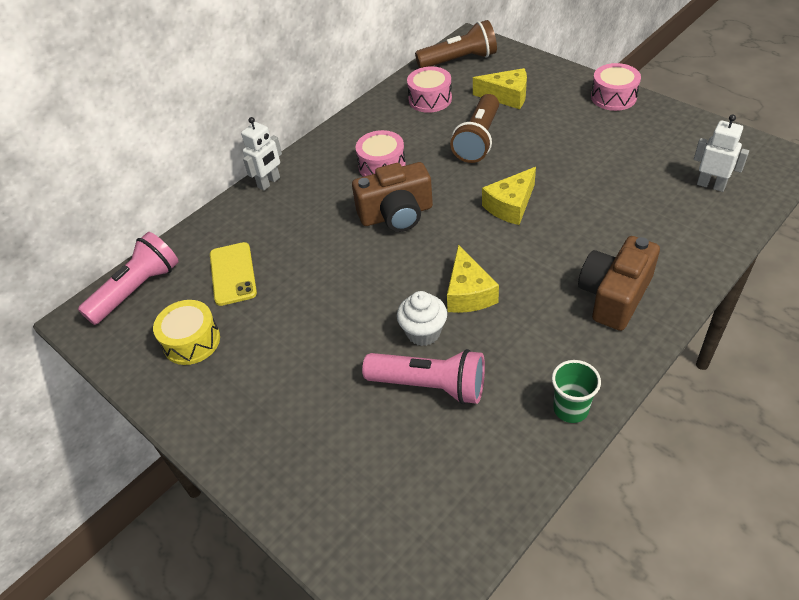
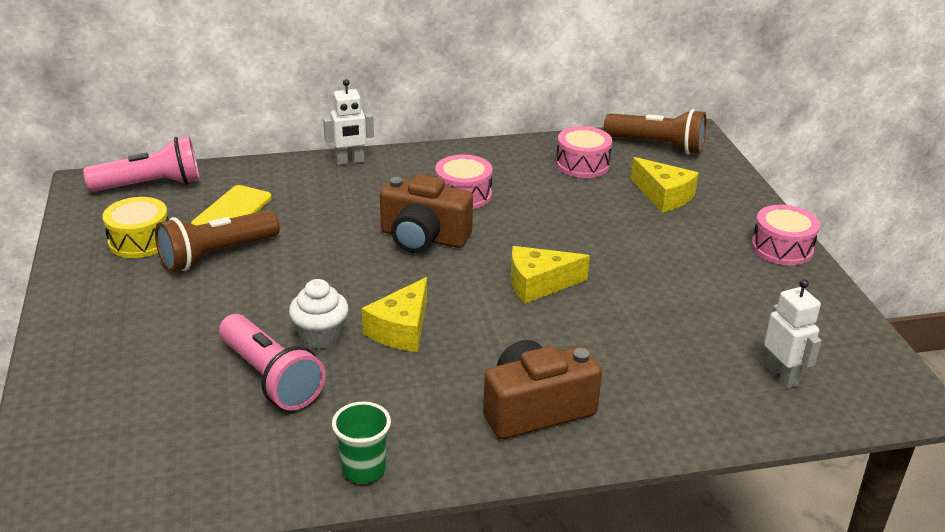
camera: 30 degrees right, 15 degrees down
(478, 140) = (583, 217): brown flashlight -> brown flashlight (217, 255)

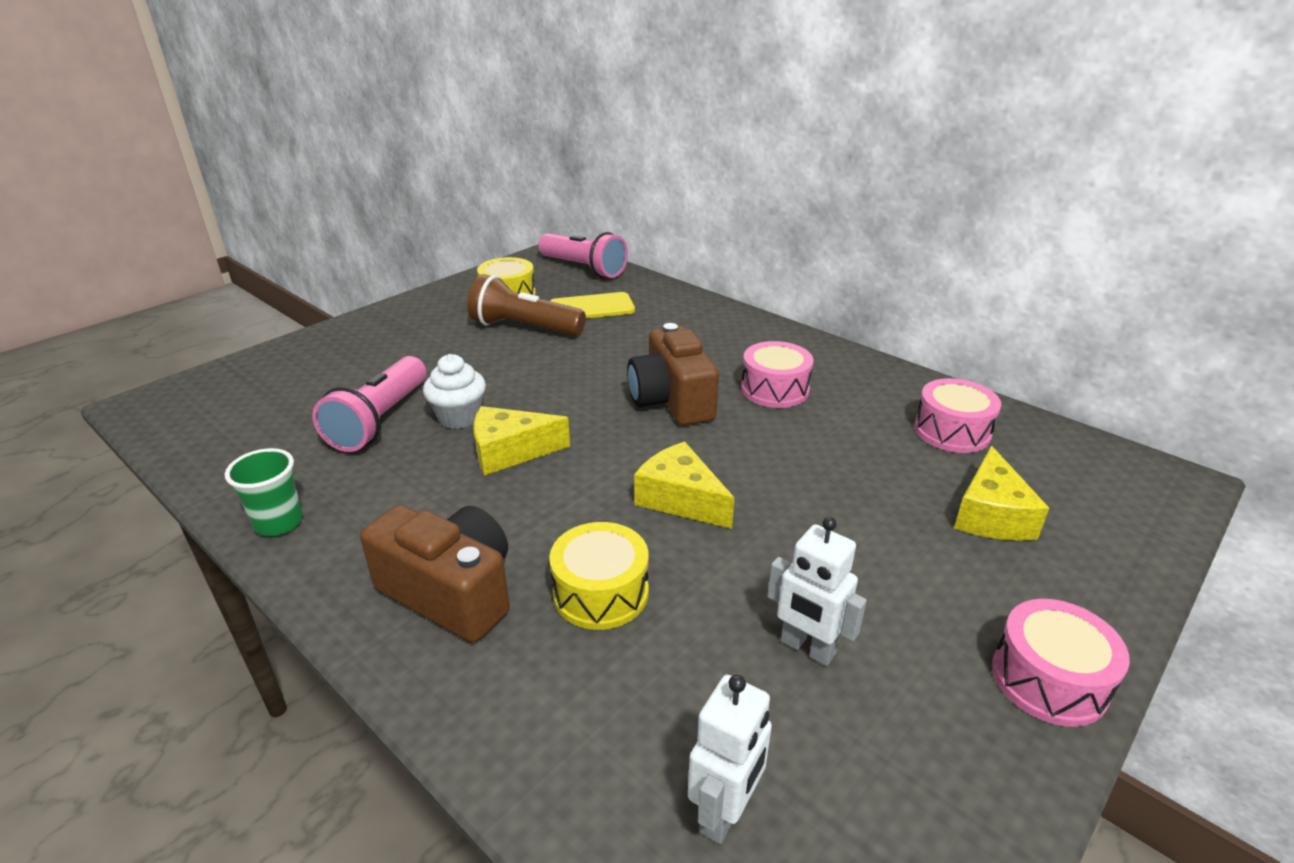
camera: 55 degrees right, 0 degrees up
(350, 161) = (738, 318): white robot -> white robot (807, 648)
(595, 350) = (600, 592): none -> yellow drum
(657, 146) = (1090, 464): brown flashlight -> none

